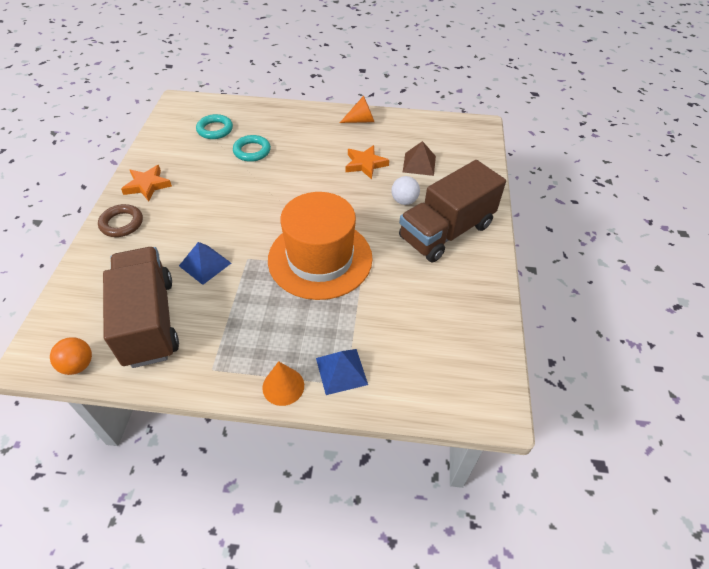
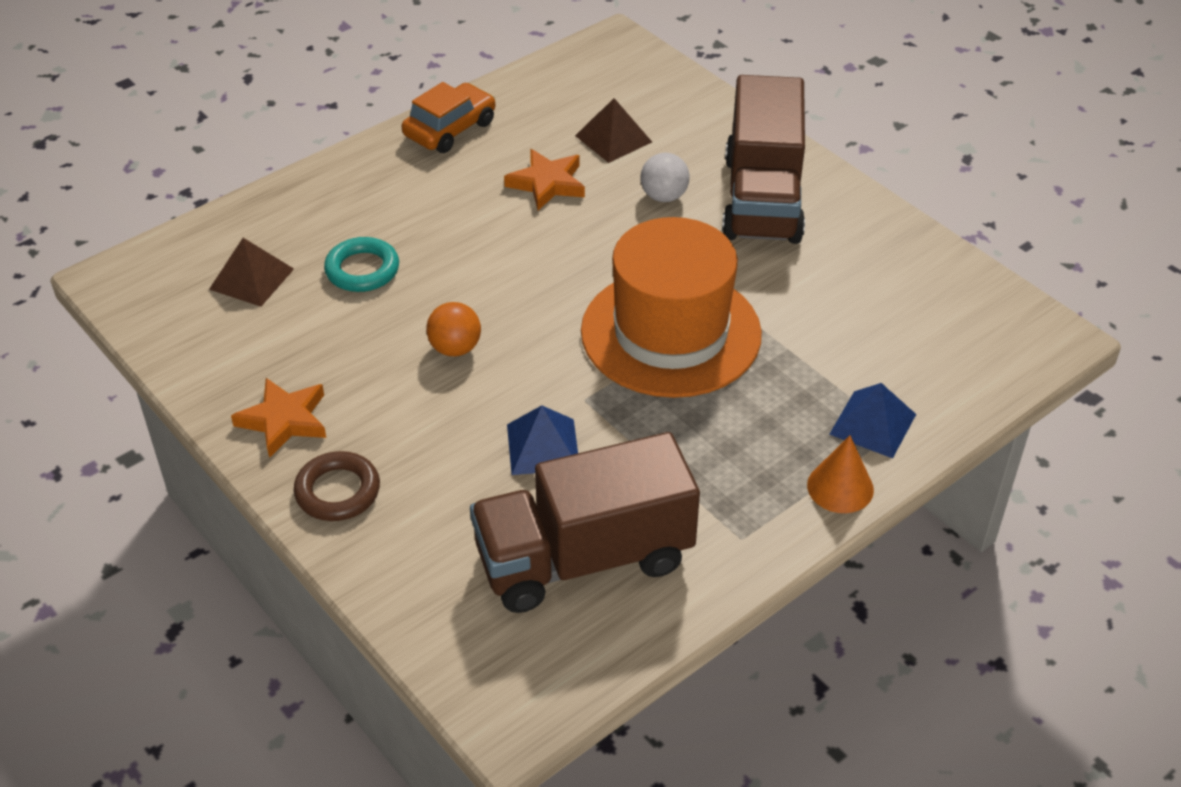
camera: 45 degrees left, 5 degrees down
(78, 365) = (582, 671): orange ball -> orange ball (455, 348)
(149, 321) = (584, 558): brown truck -> brown truck turned 45 degrees counterclockwise
(215, 130) = (252, 278): turquoise ring -> brown pyramid
(361, 120) = (450, 129): orange cone -> orange car

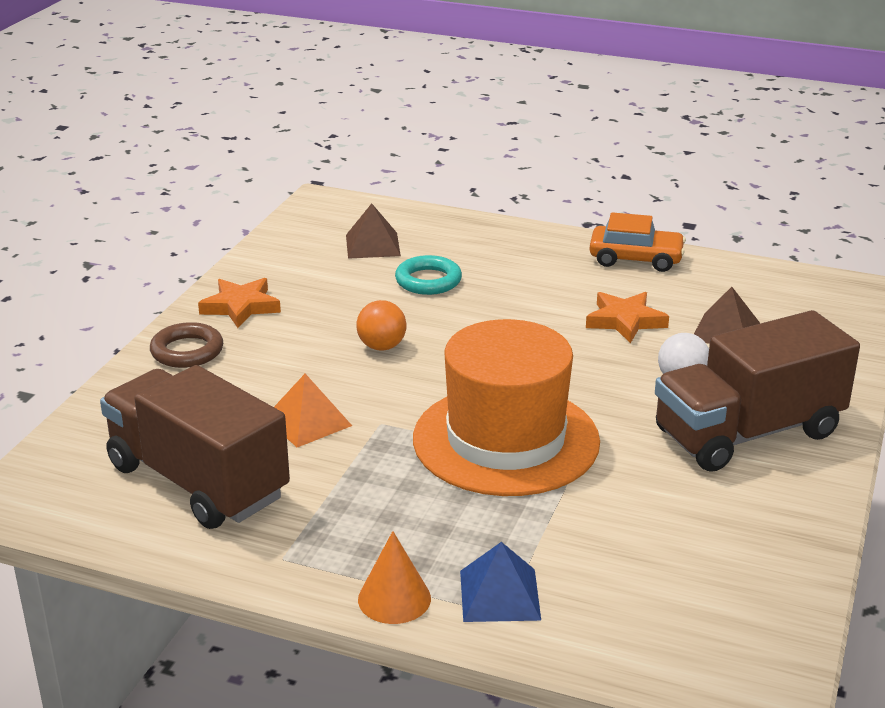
camera: 60 degrees right, 15 degrees down
(542, 446) = (308, 421): blue pyramid -> orange pyramid

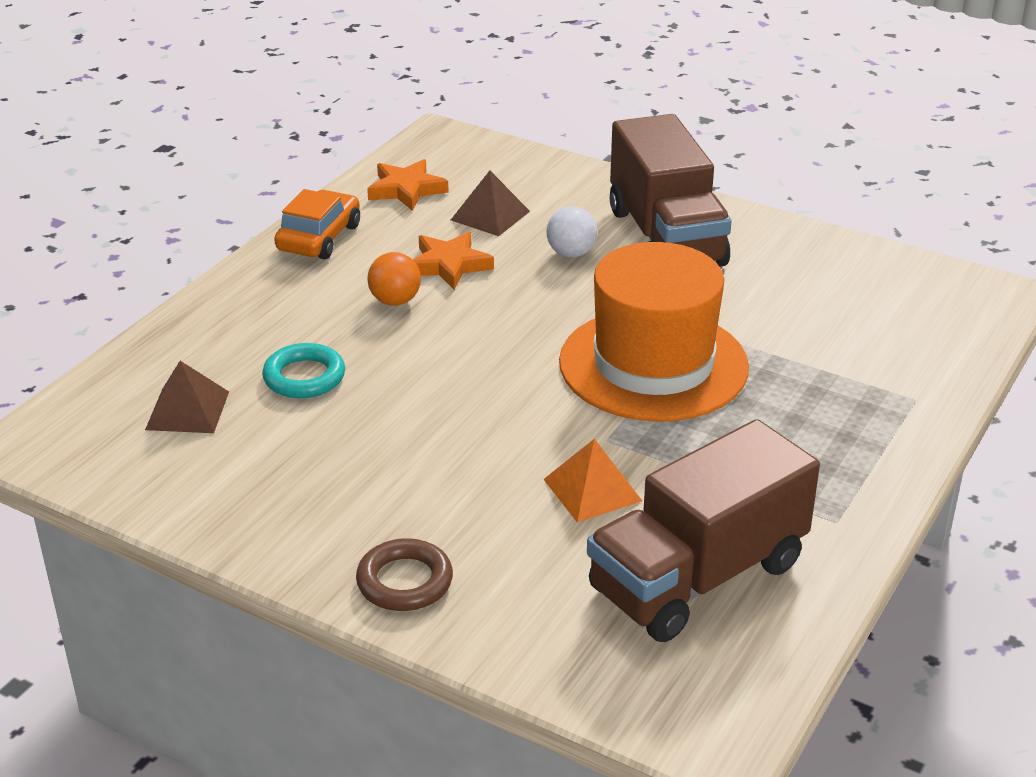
camera: 80 degrees left, 5 degrees up
(241, 307) = (305, 530): orange star -> orange star (406, 189)
(382, 346) = (447, 425): orange ball -> orange ball (395, 301)
(394, 598) = (898, 456): orange cone -> none
(499, 595) = (891, 397): blue pyramid -> none

